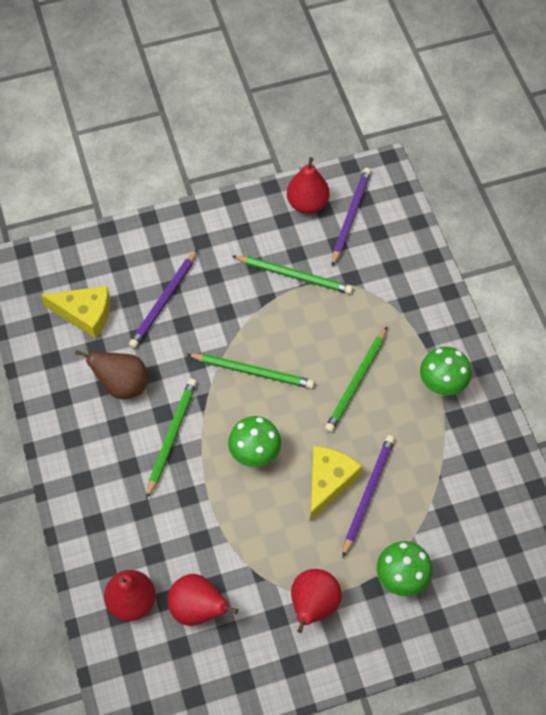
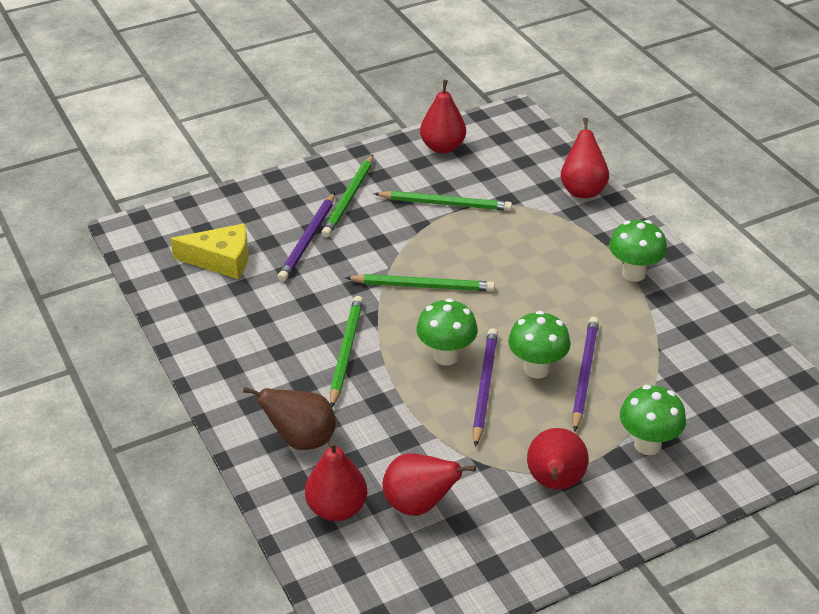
camera: 10 degrees left, 20 degrees down
(122, 385) = (278, 314): brown pear -> brown pear (301, 440)
(328, 482) = (536, 369): yellow cheese -> green mushroom
(350, 217) = (491, 152): purple pencil -> purple pencil (484, 387)
(356, 382) = (540, 281): green pencil -> green pencil (349, 198)
(422, 277) = (582, 190): none -> red pear

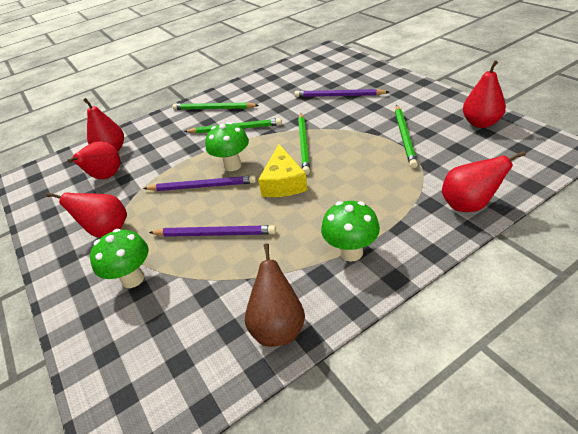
camera: 90 degrees right, 0 degrees up
(221, 260) = (310, 76): yellow cheese -> yellow cheese (283, 182)
(301, 440) = (164, 129): brown pear -> brown pear (278, 327)
(349, 198) = (389, 100): green pencil -> green pencil (213, 109)
(536, 369) = (220, 208): green mushroom -> none

